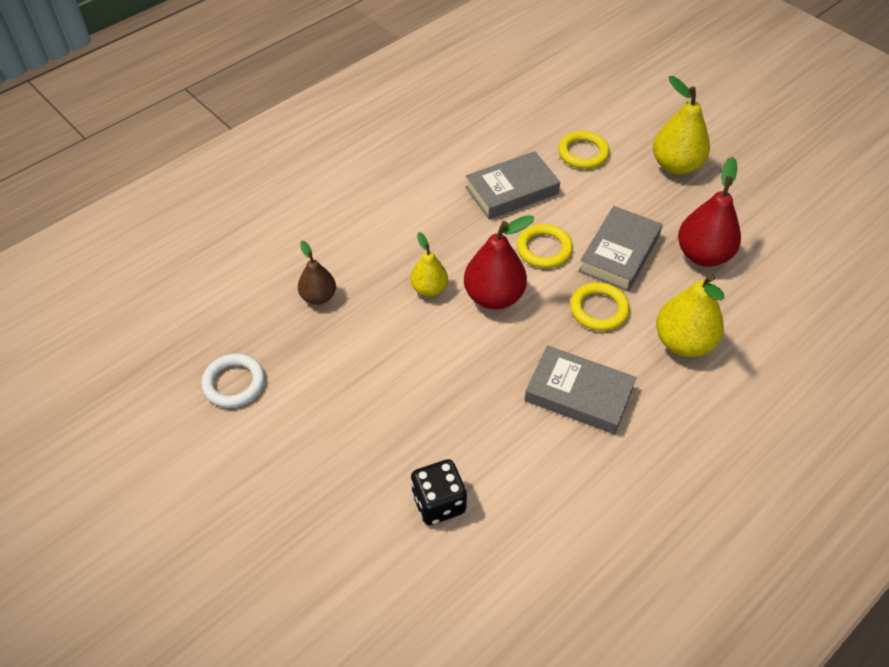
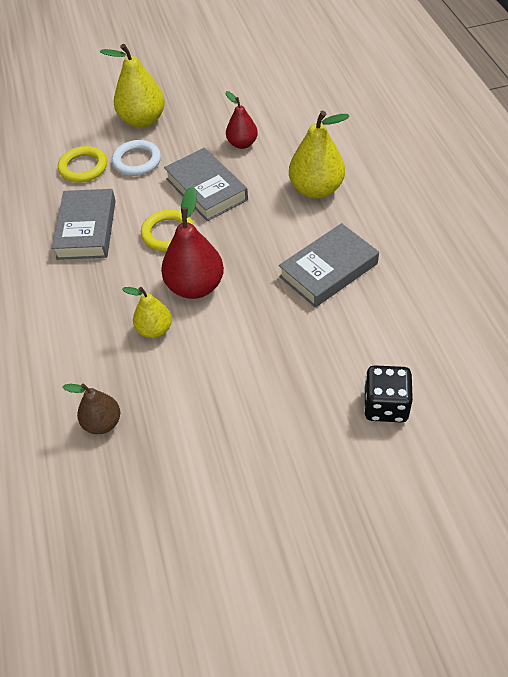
camera: 60 degrees left, 0 degrees up
(234, 383) = (162, 537): white ring -> white ring (137, 161)
(599, 309) = (254, 224): yellow ring -> none
(703, 255) = (242, 144): red pear -> red pear, size x0.61

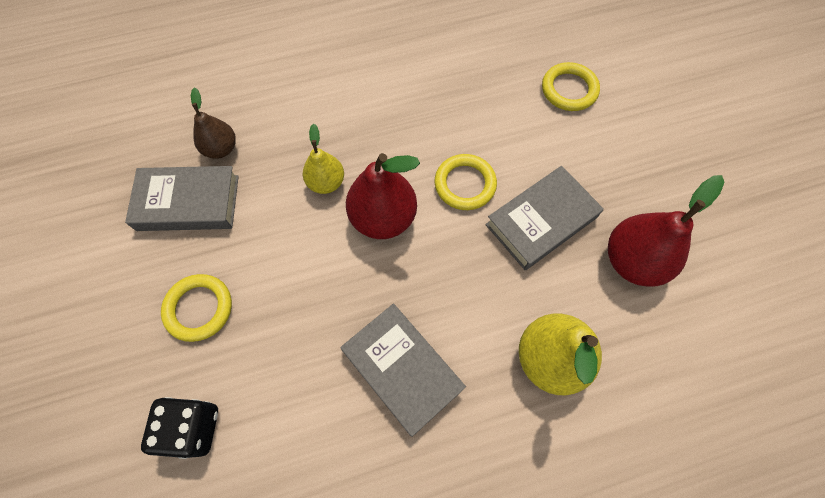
camera: 85 degrees right, 15 degrees up
(86, 229) = (470, 105): grey book -> grey book (188, 202)
(137, 161) = (585, 142): white ring -> none
(142, 120) = (663, 141): yellow pear -> none
(242, 144) = (633, 261): red pear -> red pear, size x1.64
(279, 417) = (199, 308): none -> yellow ring

